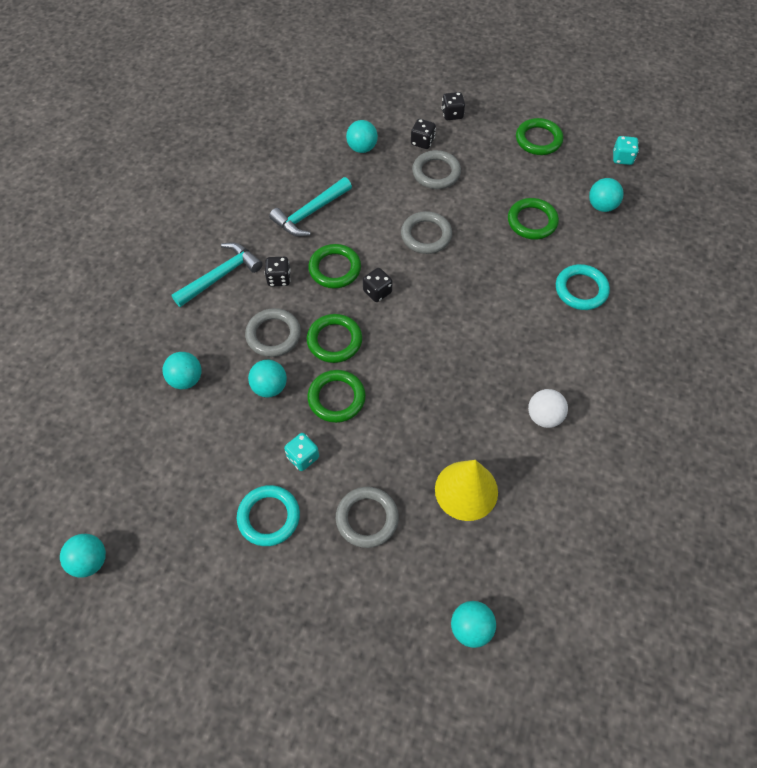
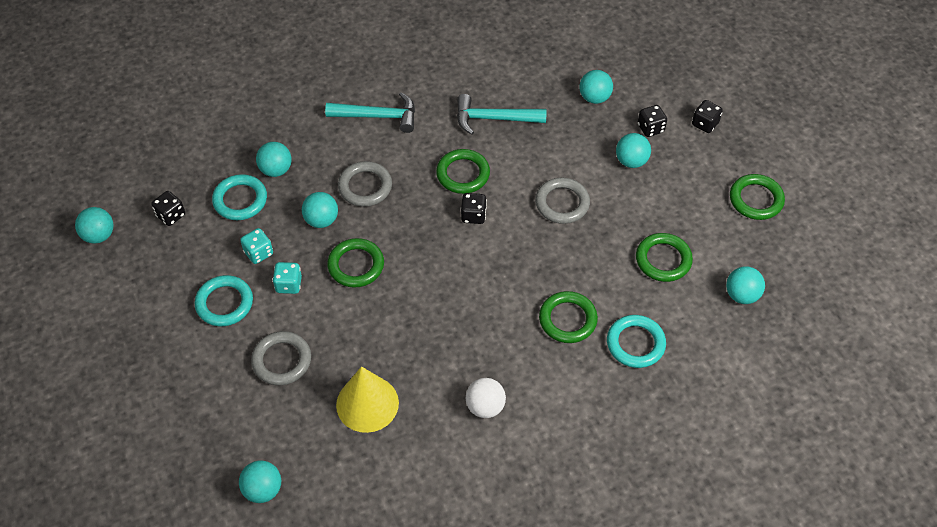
camera: 45 degrees right, 5 degrees down
(184, 426) = (240, 200): none -> turquoise ring
(279, 278) = (415, 150): black dice -> black dice (171, 215)
(334, 340) = (401, 225): green ring -> green ring (567, 319)
(436, 172) = (631, 161): grey ring -> turquoise ball
(622, 158) = (815, 271): turquoise dice -> turquoise dice (258, 253)

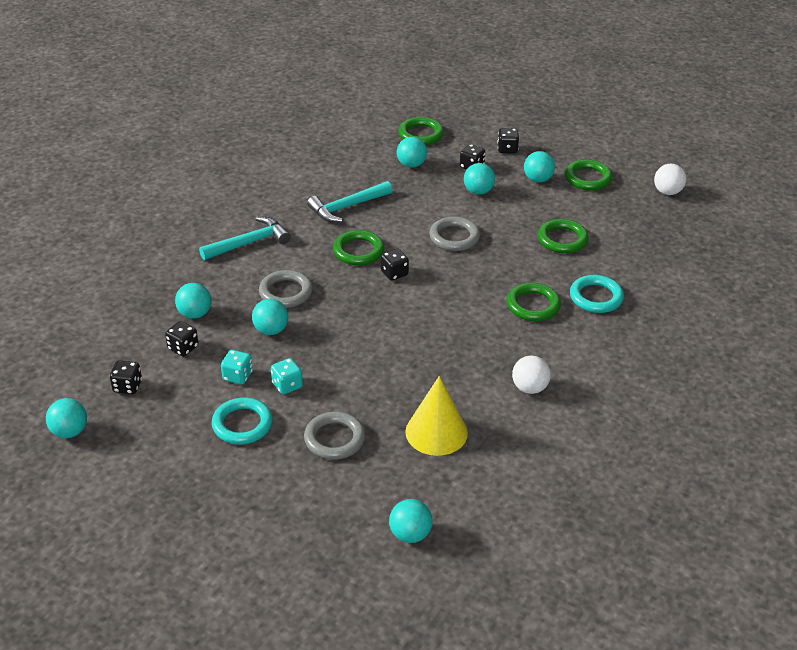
camera: 35 degrees left, 15 degrees down
(240, 200) = (183, 348): turquoise ring -> black dice
(356, 265) = (332, 347): green ring -> green ring (421, 134)
(741, 295) = (636, 236): turquoise ball -> turquoise ball (538, 179)
(825, 258) = (667, 192): none -> white ball

